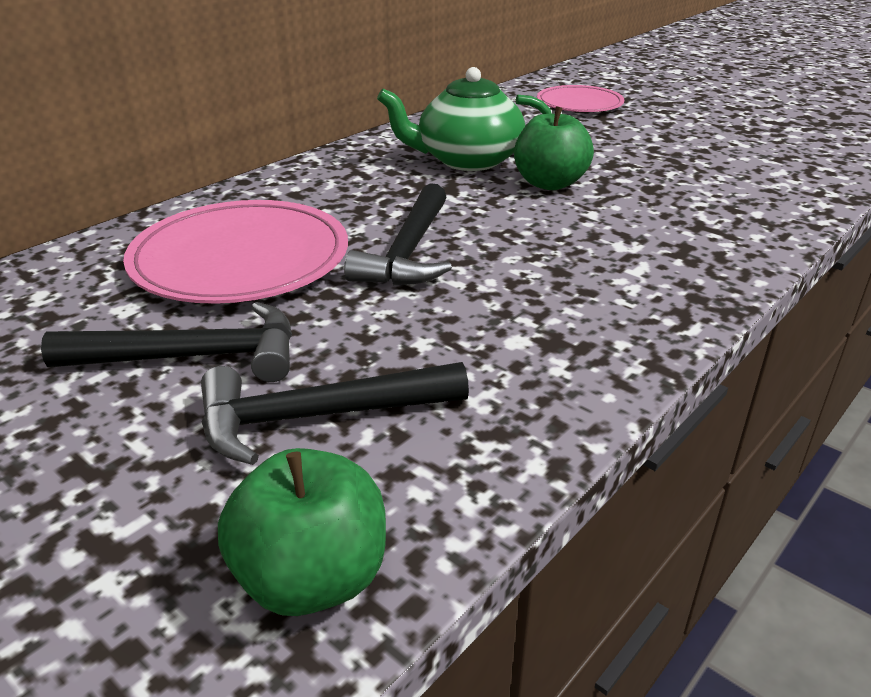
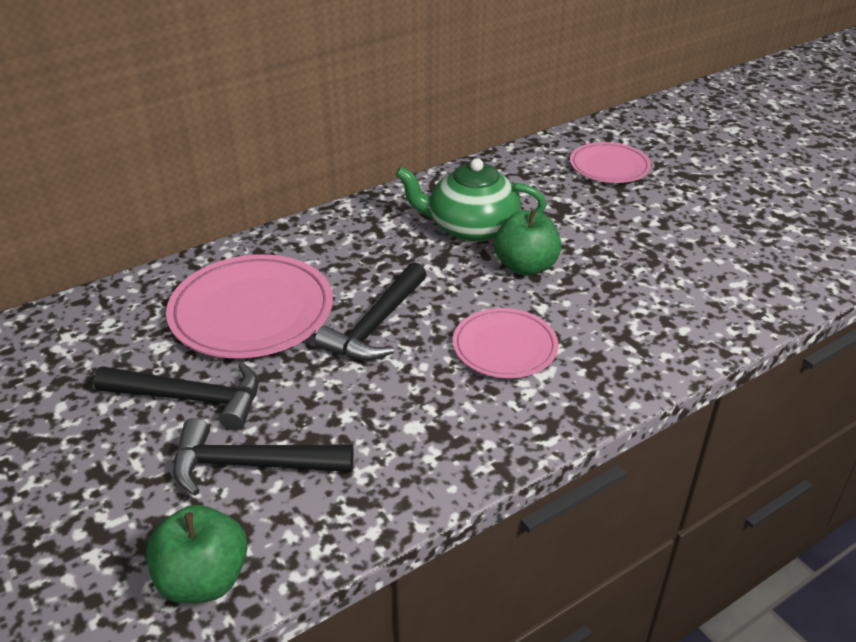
camera: 15 degrees right, 5 degrees up
(575, 251) = (504, 347): none -> pink plate

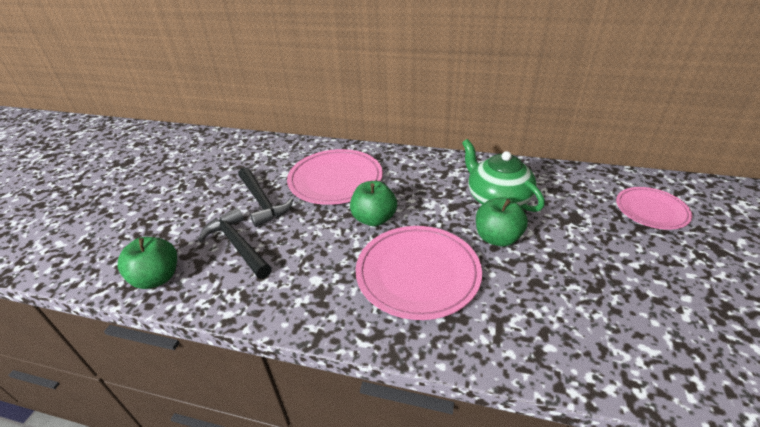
camera: 50 degrees right, 0 degrees up
(376, 325) = (374, 219): black hammer -> green apple
(504, 347) = (418, 273): pink plate -> pink plate, size x1.63

